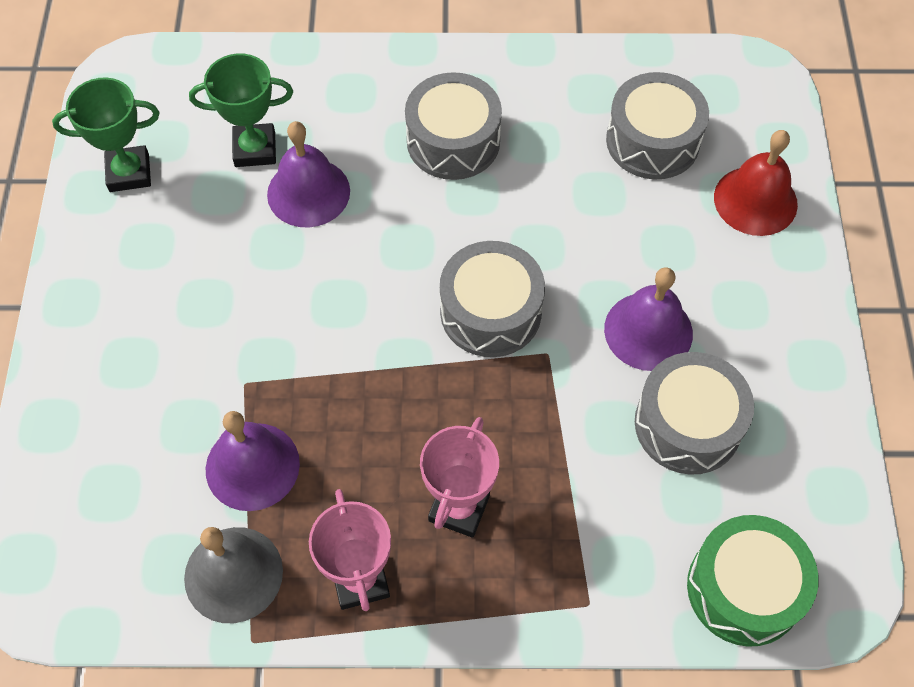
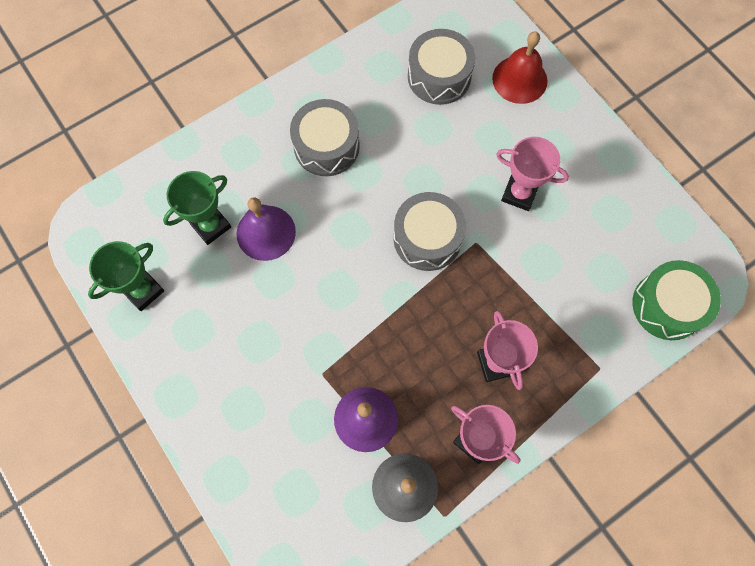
camera: 35 degrees left, 10 degrees up
(648, 331) = (519, 194): purple bell -> pink trophy
(687, 424) = (577, 234): grey drum -> none

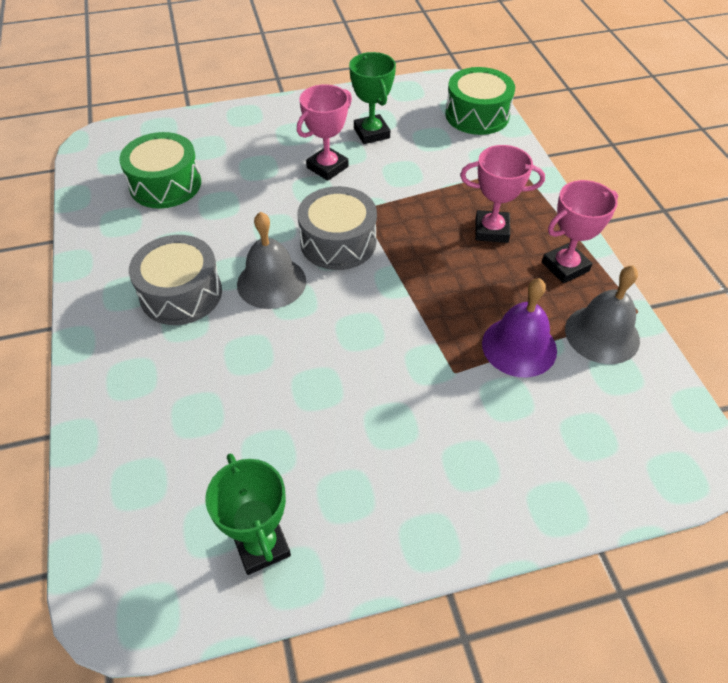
camera: 70 degrees left, 20 degrees down
(211, 226) = (212, 436): green trophy -> green trophy (371, 133)
(266, 232) = (254, 379): purple bell -> none
(362, 205) = (271, 282): none -> grey bell
(439, 76) = (165, 184): grey drum -> green drum
(519, 79) = (211, 134): red bell -> none

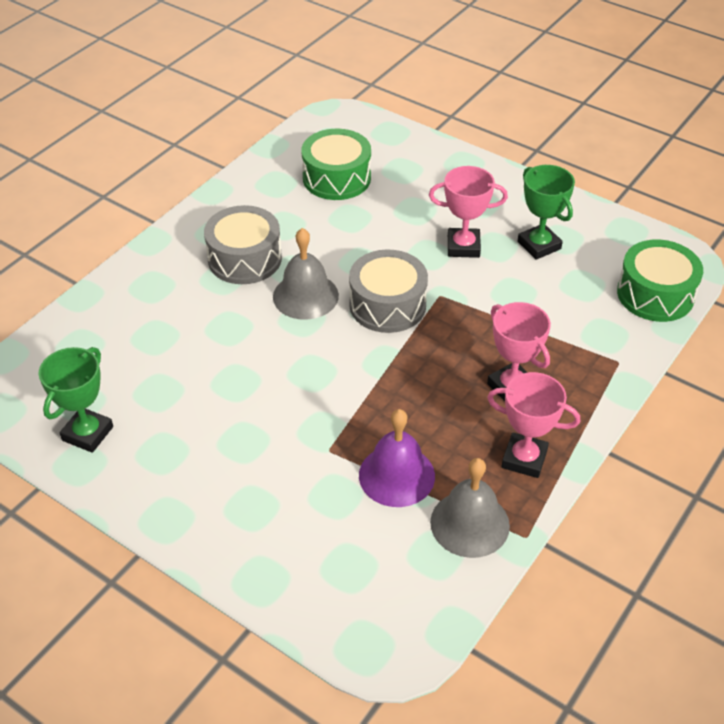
camera: 50 degrees right, 5 degrees down
(371, 133) = (539, 245): green trophy -> green trophy turned 60 degrees counterclockwise

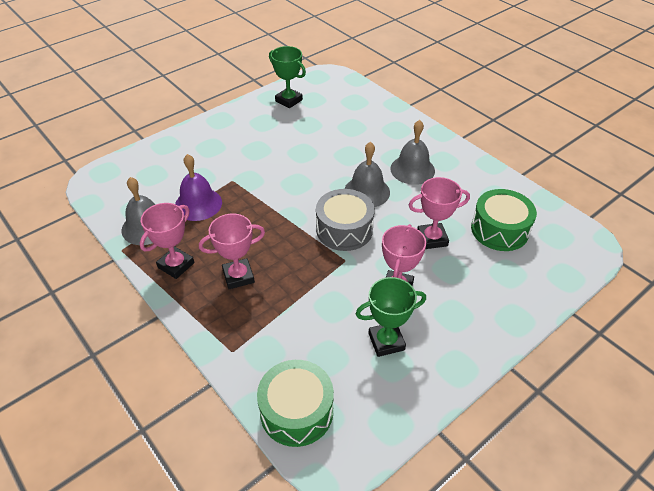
camera: 105 degrees right, 0 degrees up
(245, 258) = (412, 169): grey drum -> grey bell
(373, 228) = (432, 239): none -> pink trophy

